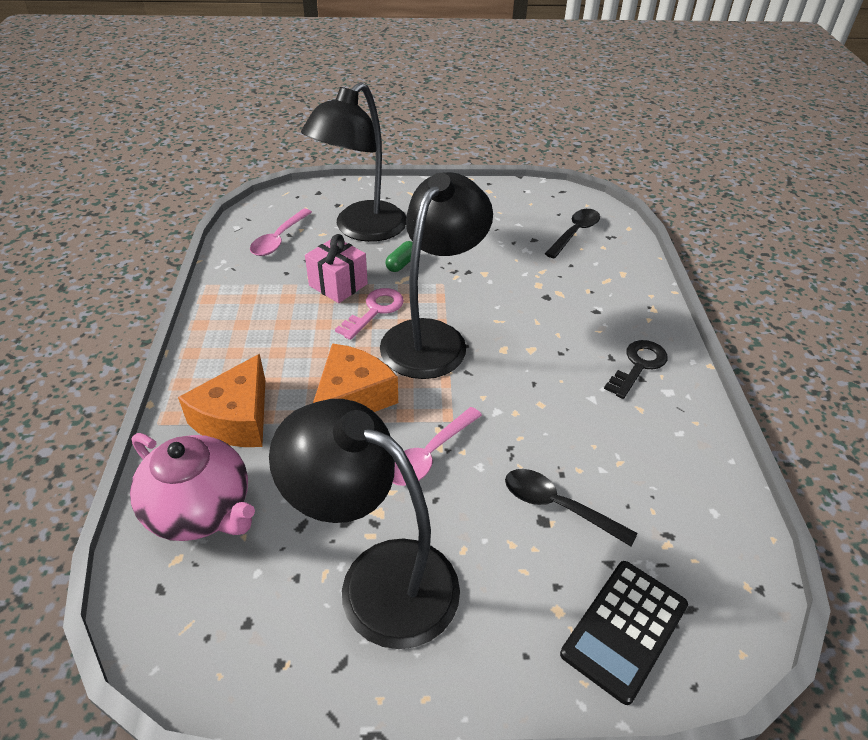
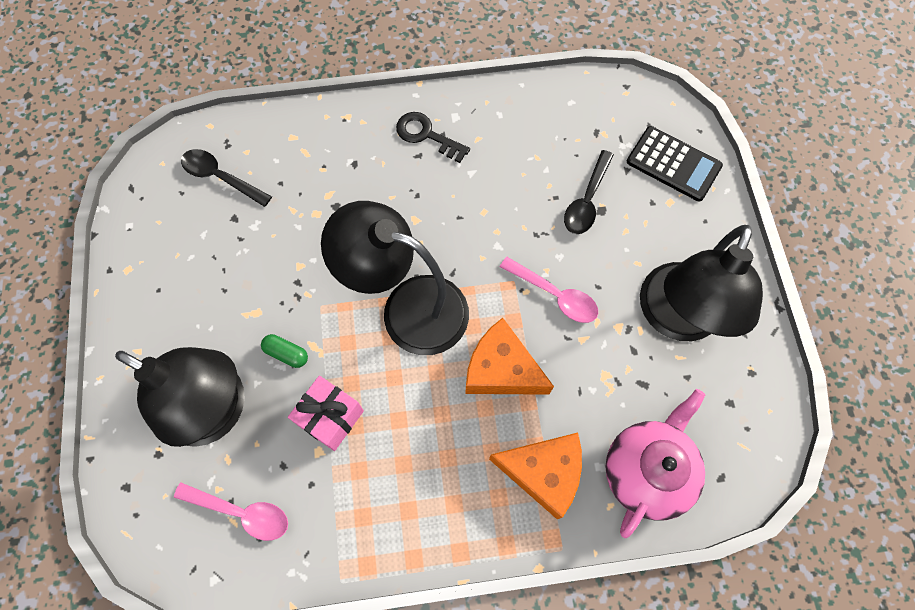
camera: 95 degrees left, 25 degrees up
(375, 311) = (373, 370): pink key -> none

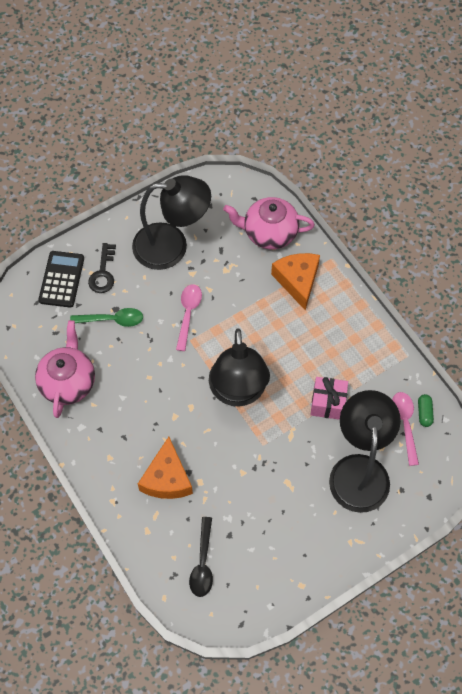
camera: 115 degrees left, 5 degrees down
(286, 353) = (303, 449): green capsule -> green capsule (424, 413)
(427, 135) = (105, 439): black key -> black key (103, 273)
(501, 370) = (250, 324): orange cheese -> orange cheese (167, 478)
(520, 123) = (68, 382): none -> pink teapot
(587, 200) = (112, 320): black spoon -> green spoon

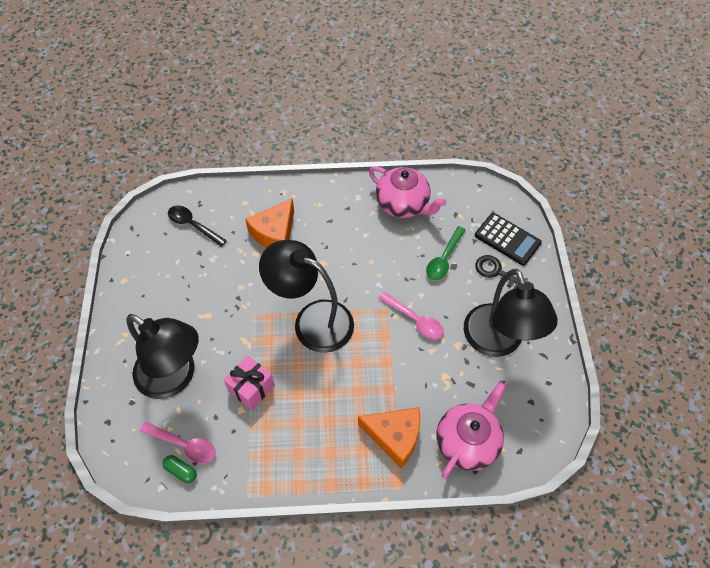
camera: 120 degrees right, 5 degrees down
(167, 478) = (275, 233): orange cheese -> orange cheese turned 90 degrees counterclockwise
(172, 246) = (498, 342): black lamp -> black lamp turned 45 degrees counterclockwise

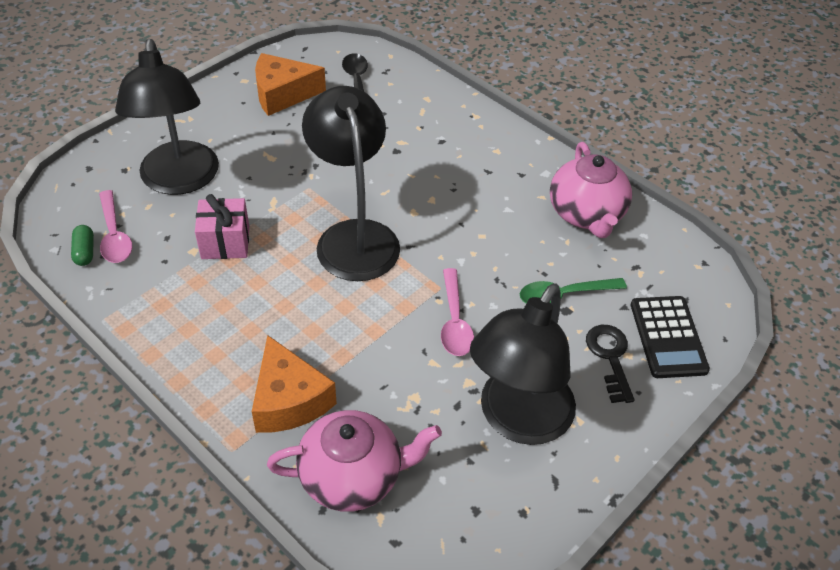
camera: 45 degrees right, 10 degrees down
(275, 233) = (420, 142): orange cheese -> orange cheese (283, 94)

